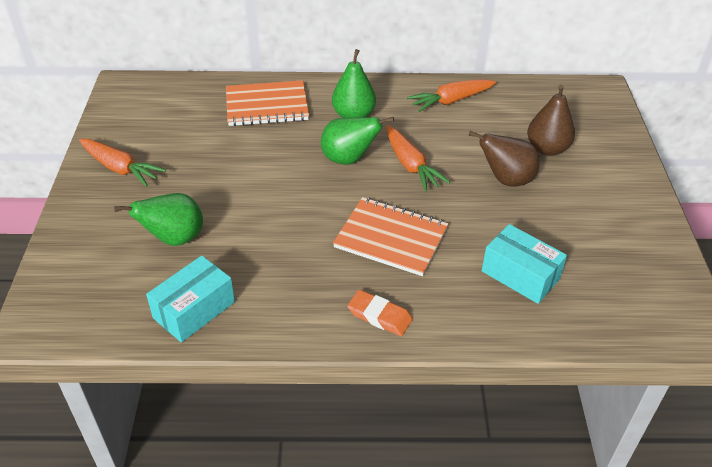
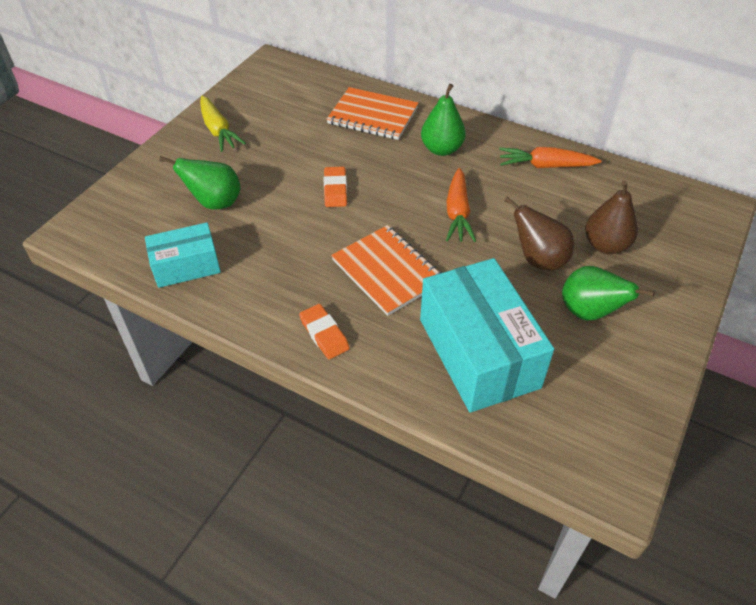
camera: 30 degrees right, 5 degrees up
(120, 168) = (218, 130): orange carrot -> yellow carrot
(285, 184) = (335, 190): none -> orange eraser
(349, 159) = (406, 187): green pear -> green pear (589, 312)
(520, 275) = (478, 353): turquoise box -> turquoise box, size x1.76

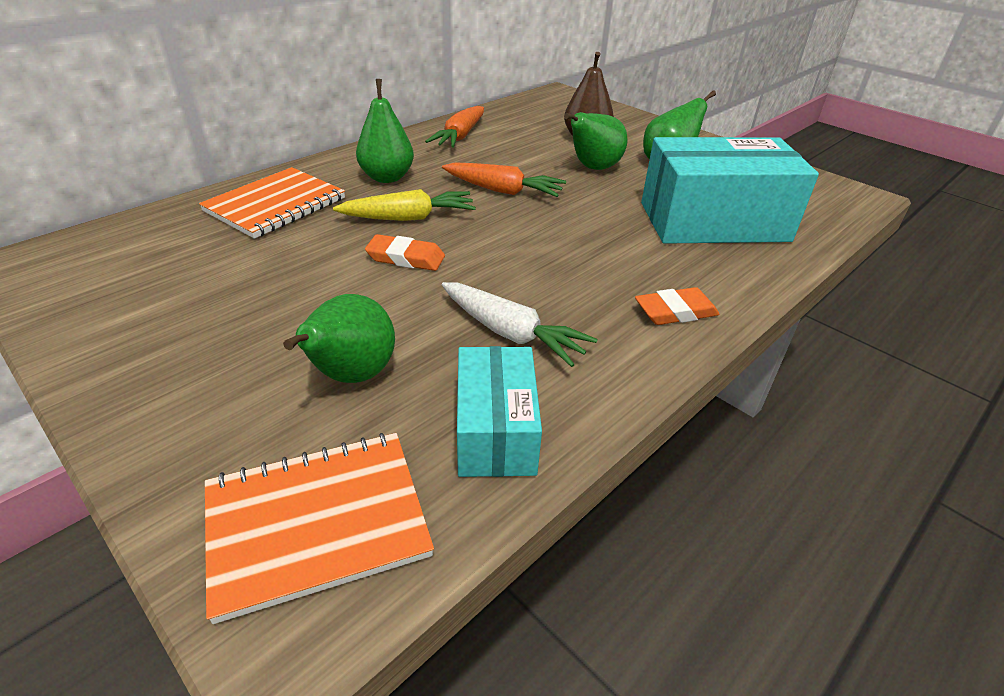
camera: 75 degrees left, 10 degrees down
(218, 130) = (150, 346): yellow carrot -> yellow carrot (409, 218)
(271, 255) = (511, 333): none -> white carrot
(387, 271) = (579, 249): orange notebook -> orange notebook (317, 522)
(538, 260) = (593, 168): brown pear -> green pear

